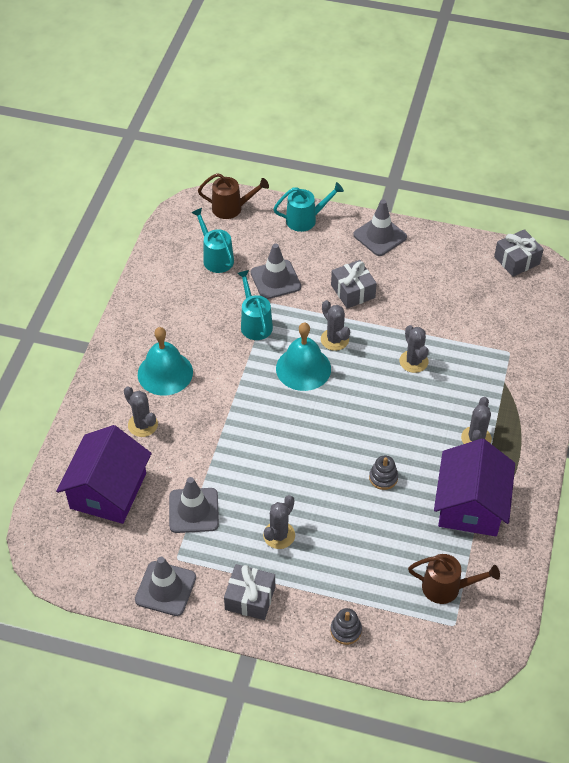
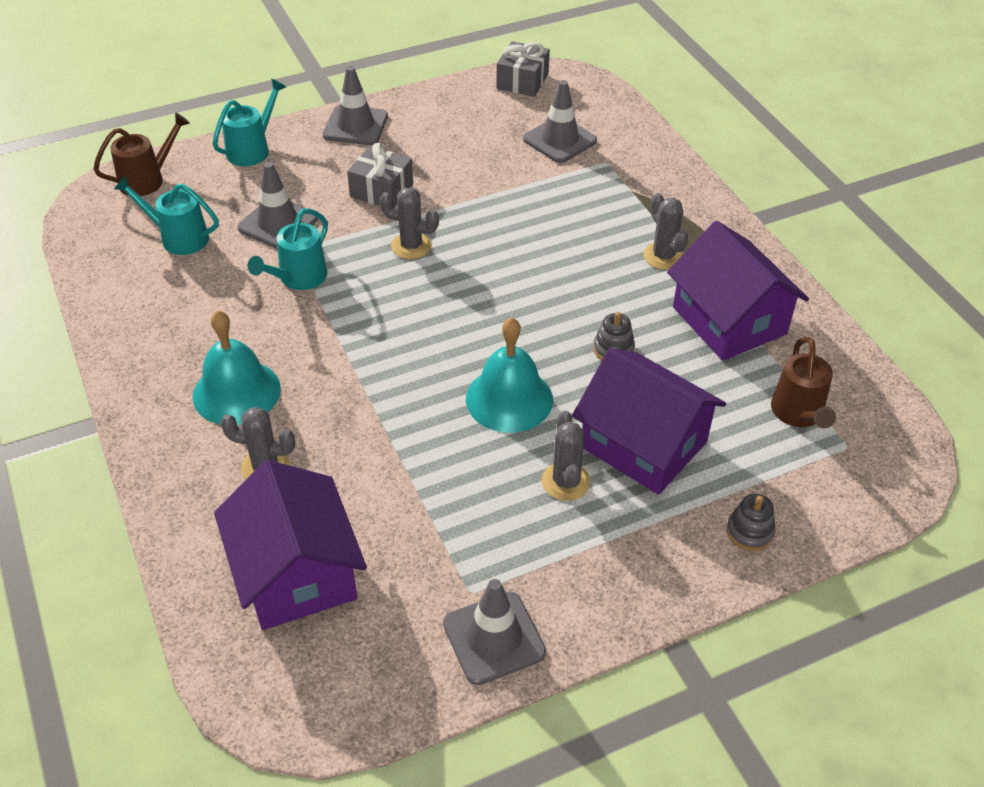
camera: 40 degrees left, 5 degrees down
(193, 510) = (434, 522): grey traffic cone -> grey traffic cone (559, 140)
(250, 598) = (607, 574): grey gift -> none
(254, 323) = (298, 279): turquoise watering can -> turquoise watering can turned 90 degrees counterclockwise
(303, 368) = (406, 293): turquoise bell -> turquoise bell (509, 399)
(341, 543) = (643, 444): none -> purple house
(413, 361) = (520, 221): grey cactus -> none
(447, 588) = (799, 414): brown watering can -> brown watering can turned 120 degrees clockwise

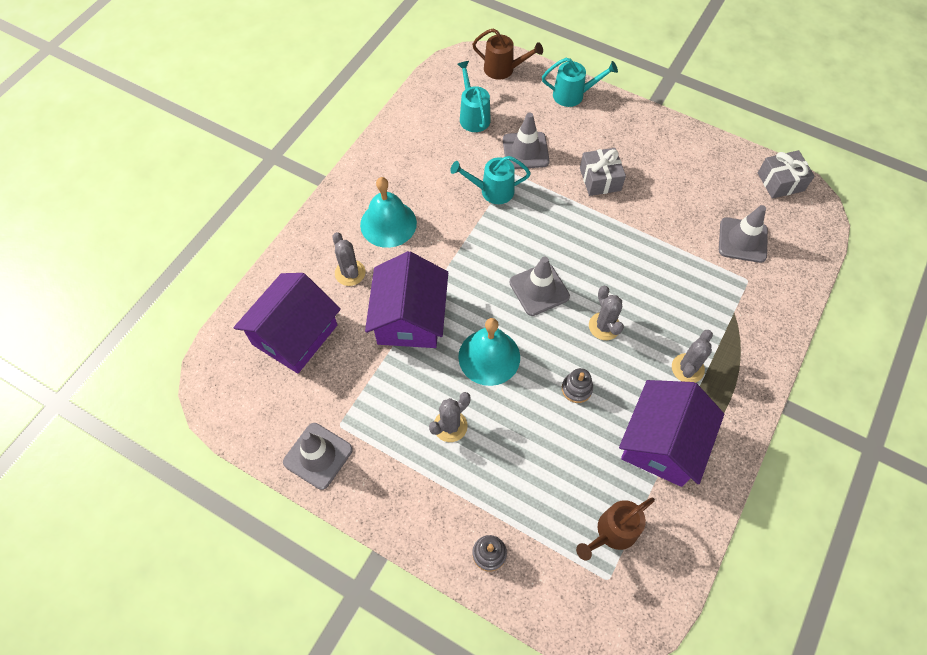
camera: 55 degrees right, 15 degrees up
(355, 126) = (643, 127): grey traffic cone -> grey traffic cone (539, 289)
(411, 246) = (567, 226): grey cactus -> grey cactus (604, 326)
(643, 444) = (512, 452): purple house -> purple house (409, 318)

